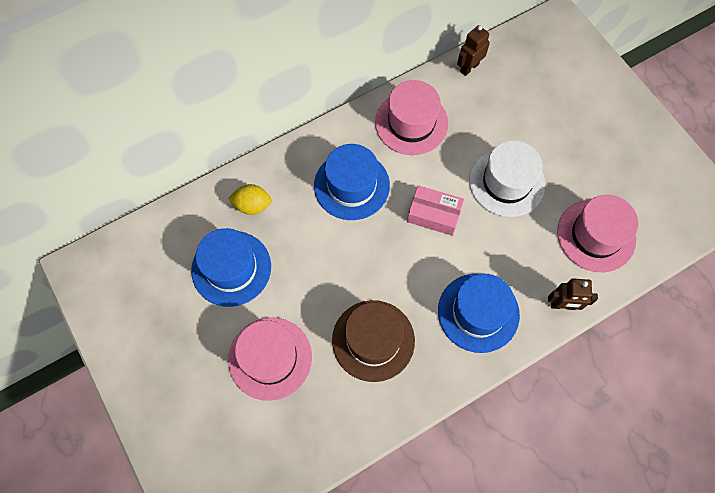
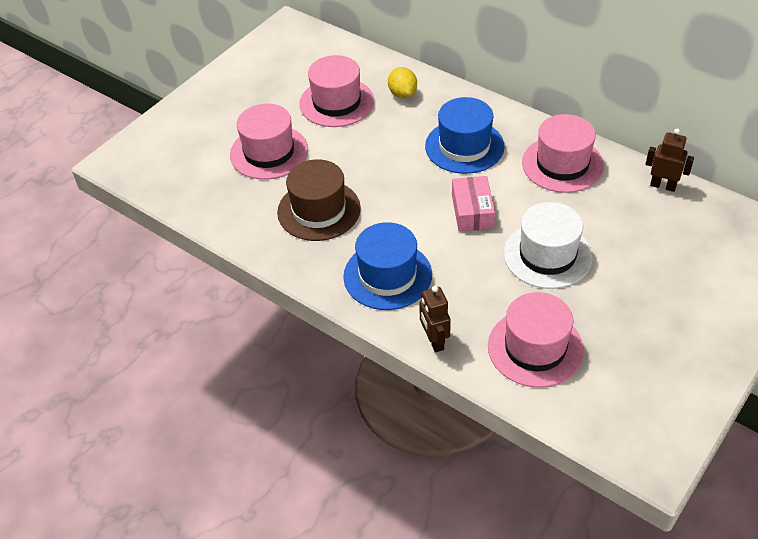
camera: 70 degrees right, 20 degrees down
(231, 268) = (336, 102): blue hat -> pink hat

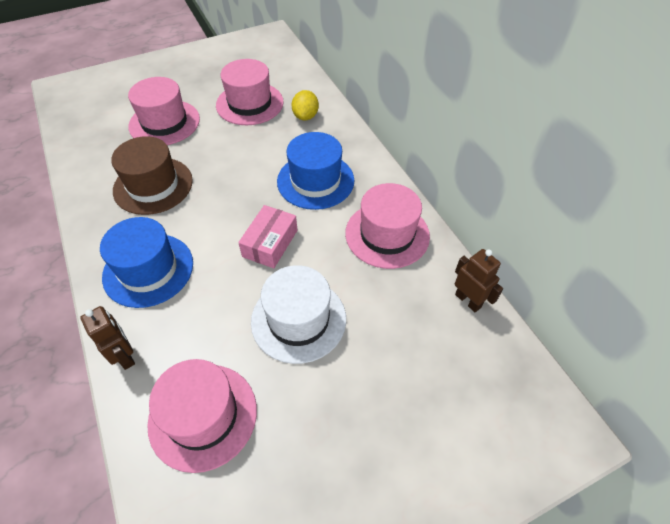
camera: 25 degrees right, 5 degrees up
(434, 341) = (125, 356): brown robot -> brown robot turned 135 degrees clockwise

